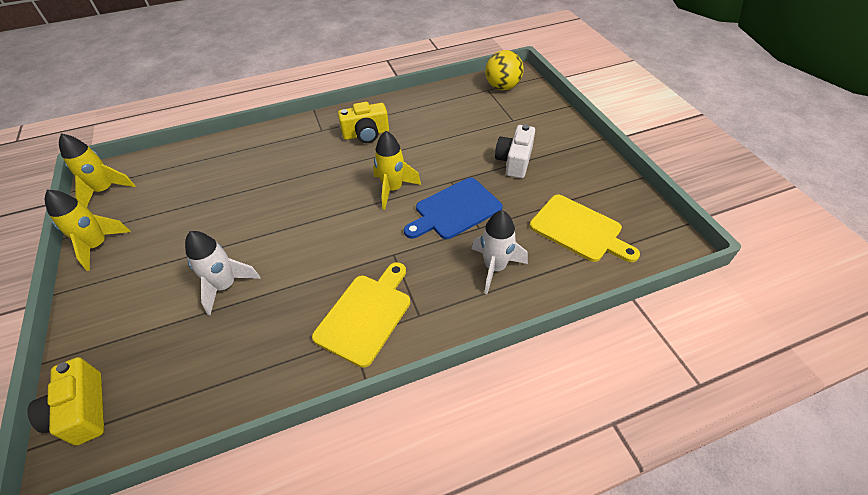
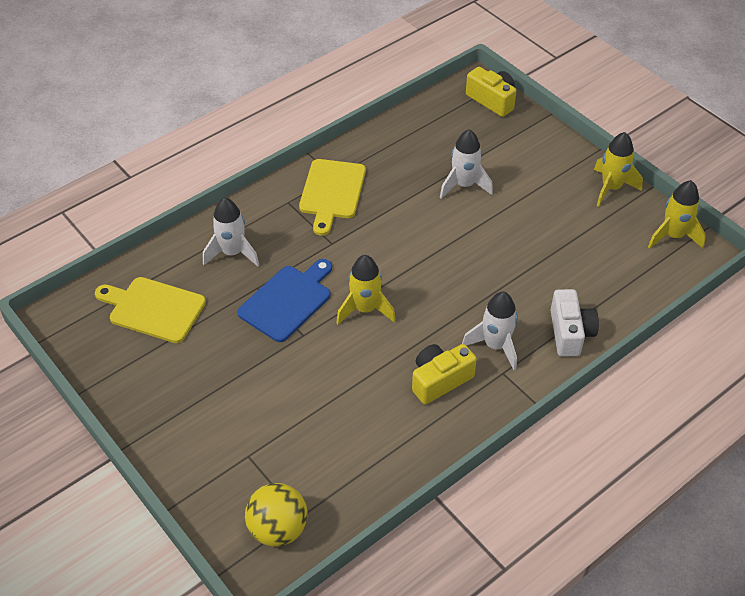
camera: 160 degrees right, 0 degrees up
(313, 146) = (495, 345): none -> white rocket
(514, 161) = (234, 382): white camera -> white camera (570, 333)

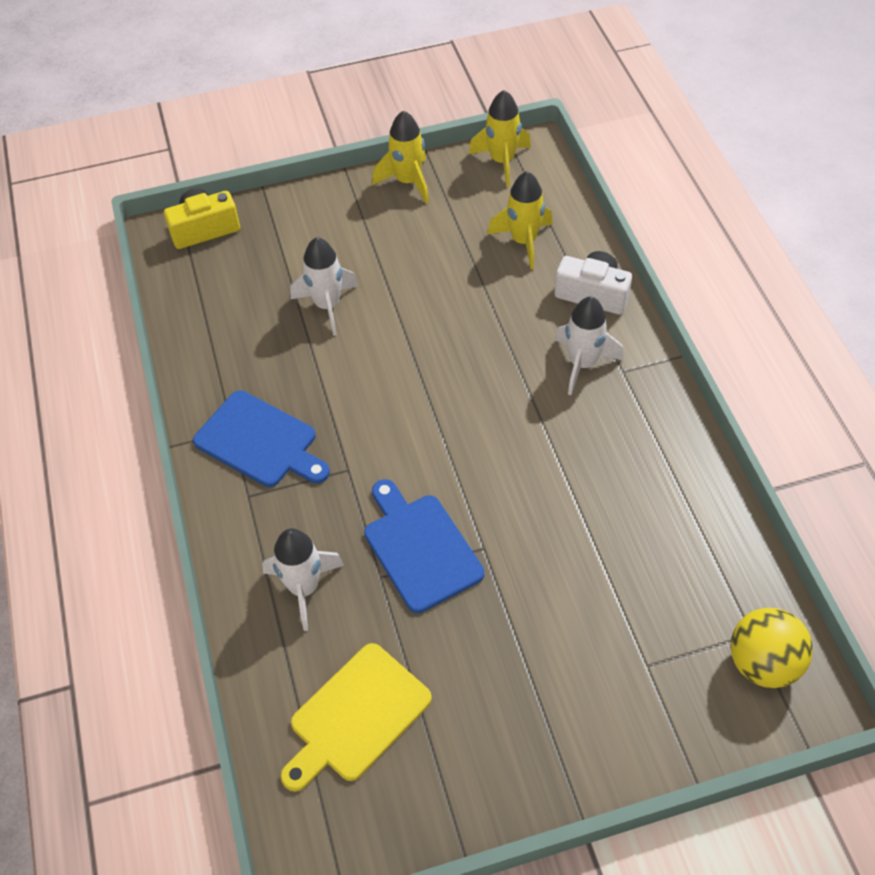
camera: 65 degrees left, 5 degrees up
(332, 192) = (260, 441): yellow cutting board -> blue cutting board
(365, 309) = (473, 469): yellow rocket -> yellow rocket (523, 241)
(440, 380) = (610, 432): yellow camera -> none

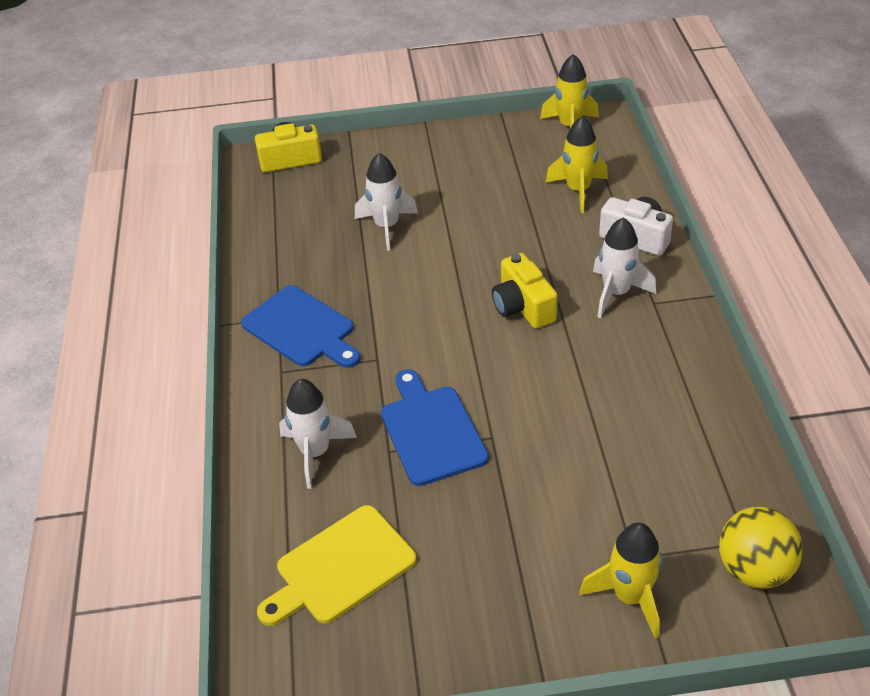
camera: 10 degrees right, 10 degrees down
(408, 182) = (480, 136): yellow rocket -> yellow rocket (630, 596)
(489, 390) = (523, 307): none -> yellow camera

